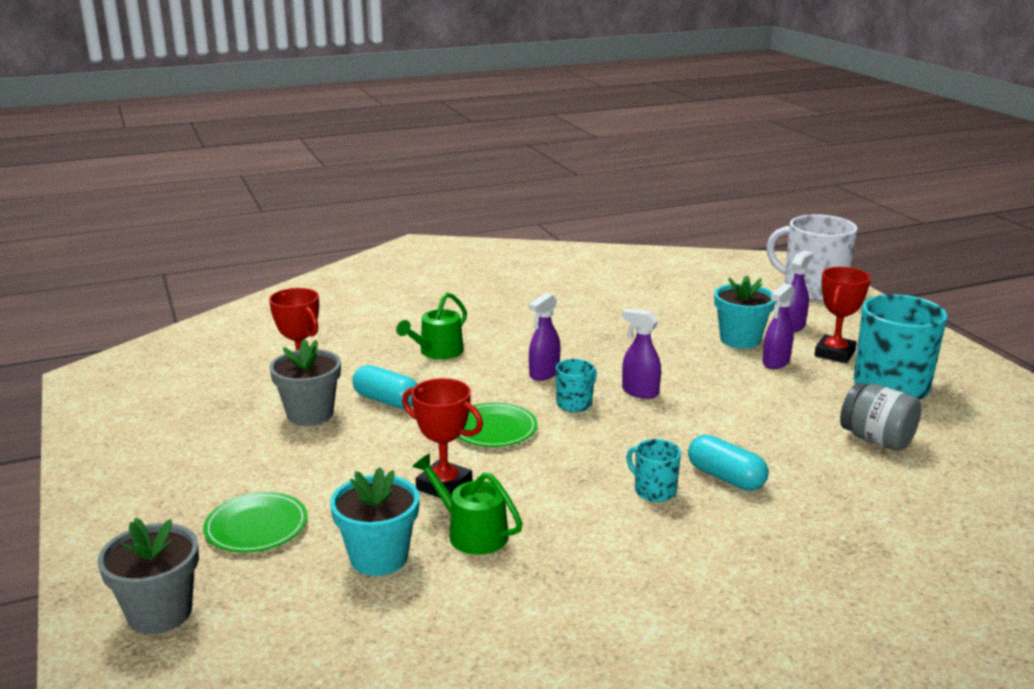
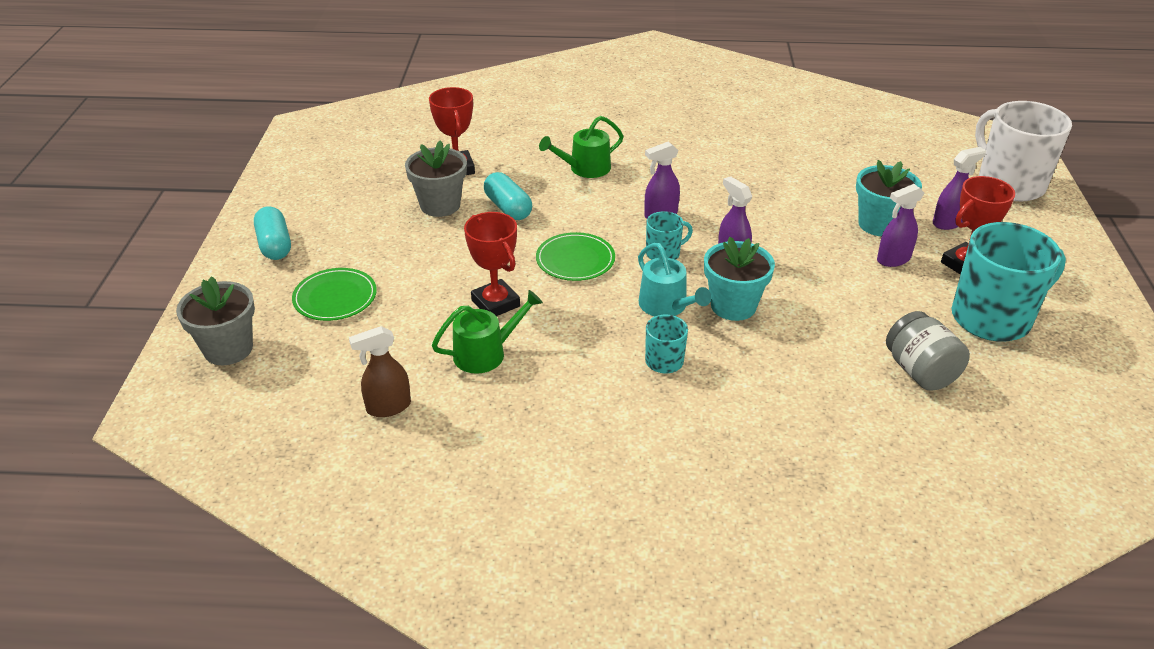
camera: 25 degrees right, 15 degrees up
(379, 557) = (402, 352): turquoise flower pot -> turquoise flower pot (733, 306)
(406, 614) = (388, 407): none -> brown spray bottle
(472, 533) = (485, 353): green watering can -> green watering can turned 90 degrees clockwise
(616, 445) = (666, 306): none -> turquoise watering can
(726, 477) = (738, 367): turquoise capsule -> turquoise capsule (275, 245)

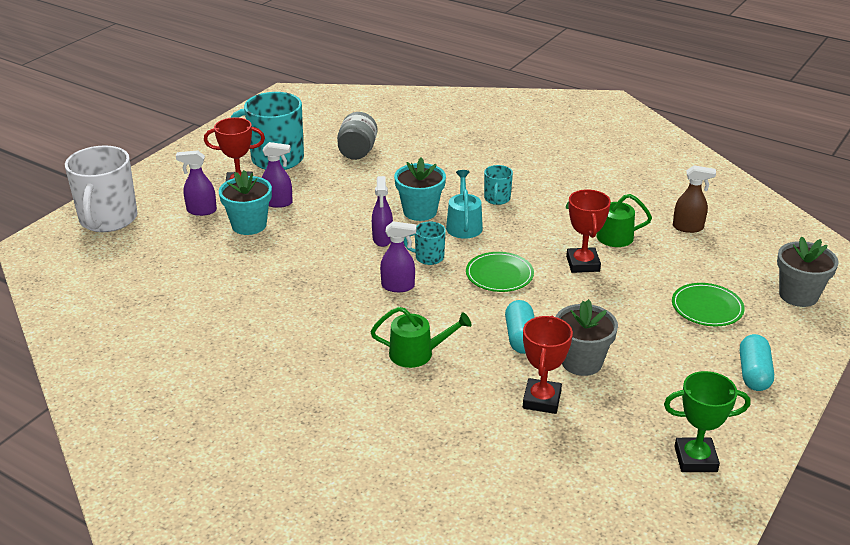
camera: 150 degrees left, 5 degrees down
(316, 167) = (695, 459): none -> green trophy

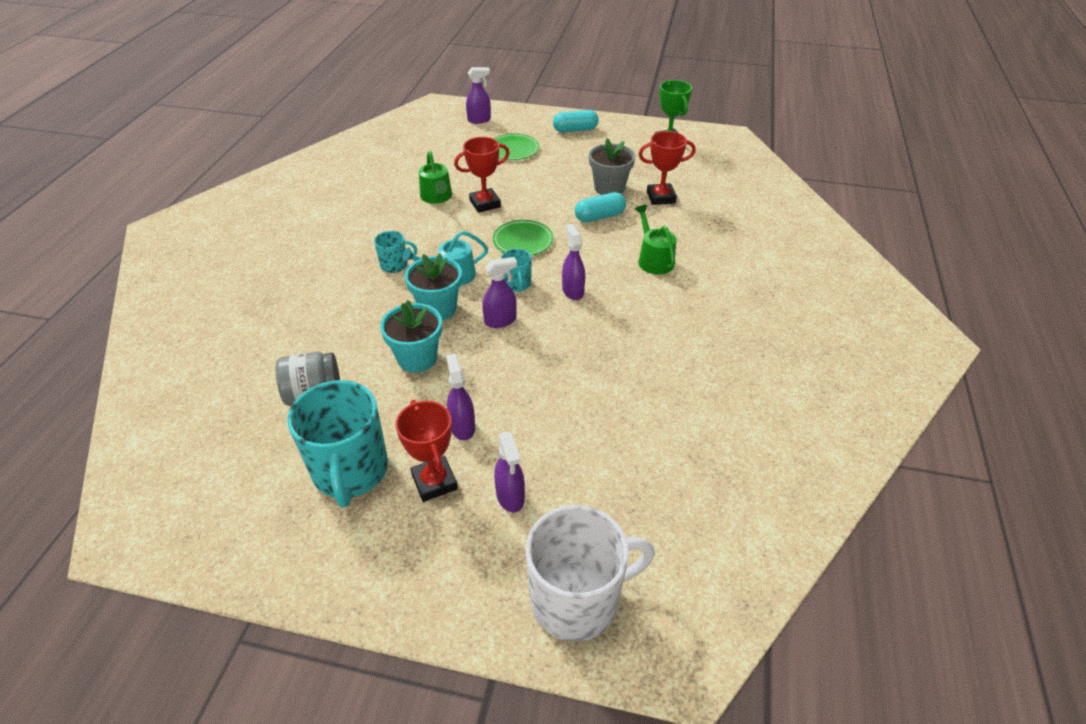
camera: 110 degrees left, 10 degrees up
(249, 225) = (522, 434): turquoise flower pot -> turquoise flower pot (417, 358)
(688, 227) = (407, 164): brown spray bottle -> none
(798, 295) = (479, 120): grey flower pot -> purple spray bottle

